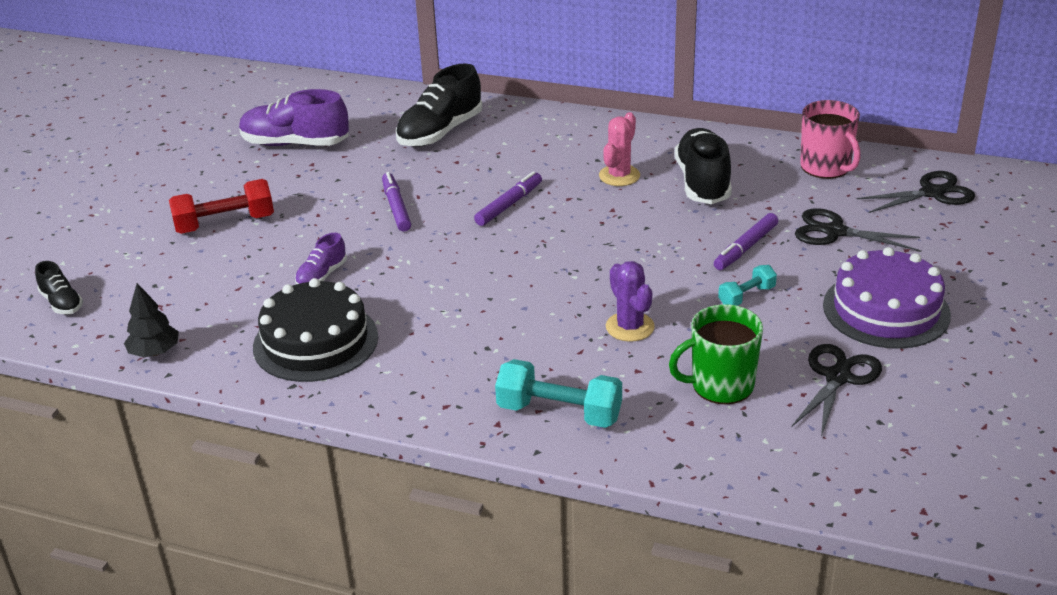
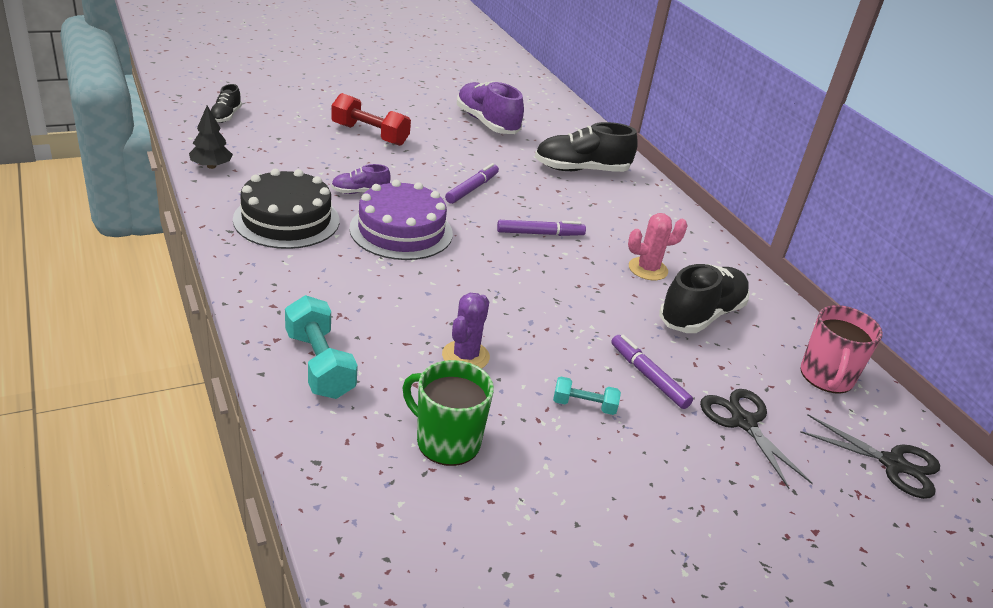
camera: 40 degrees right, 0 degrees up
(746, 248) = (648, 377): purple marker -> purple marker turned 60 degrees clockwise
(837, 377) = (538, 515): black scissors -> none
(886, 310) = (675, 507): purple cake -> purple cake (401, 231)

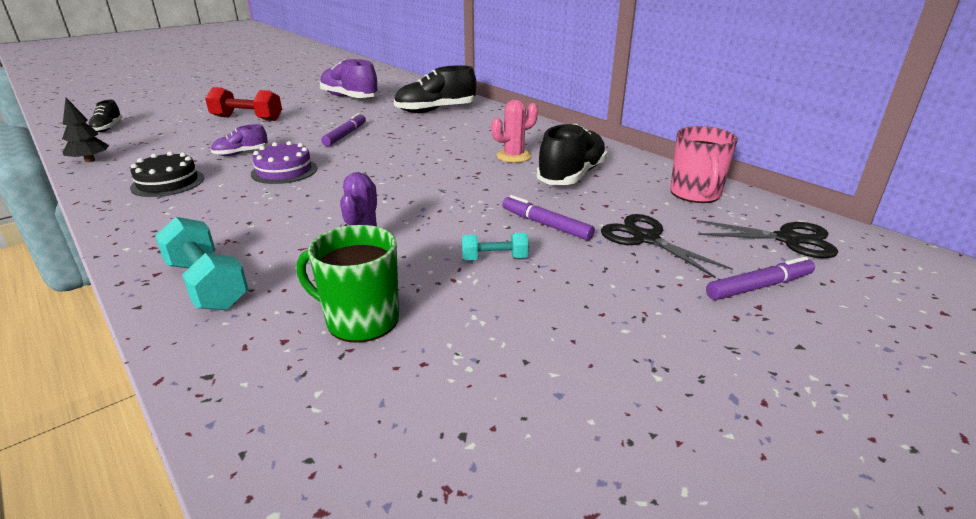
camera: 10 degrees left, 5 degrees down
(286, 220) = (168, 183): black cake -> black cake, size x0.66
(401, 231) = (284, 171): purple cake -> purple cake, size x0.66
(540, 233) = (413, 151): purple marker -> purple marker (758, 286)

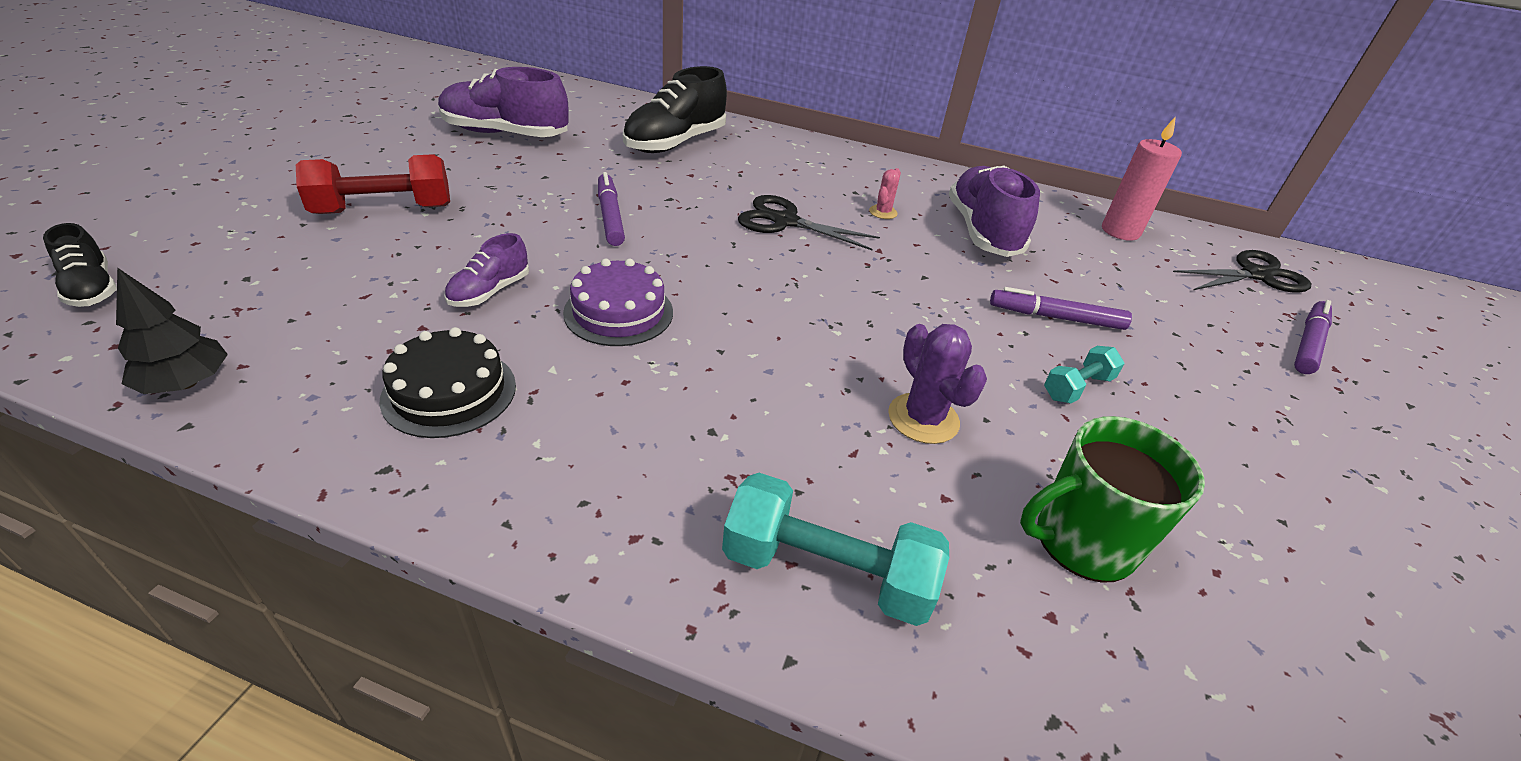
camera: 35 degrees left, 10 degrees up
(513, 156) = (883, 212): pink cactus -> pink cactus, size x0.58
(571, 176) = (982, 232): black shoe -> purple shoe
(645, 238) = (1160, 309): black scissors -> black scissors (785, 221)
(695, 194) = (1120, 231): pink mug -> pink candle

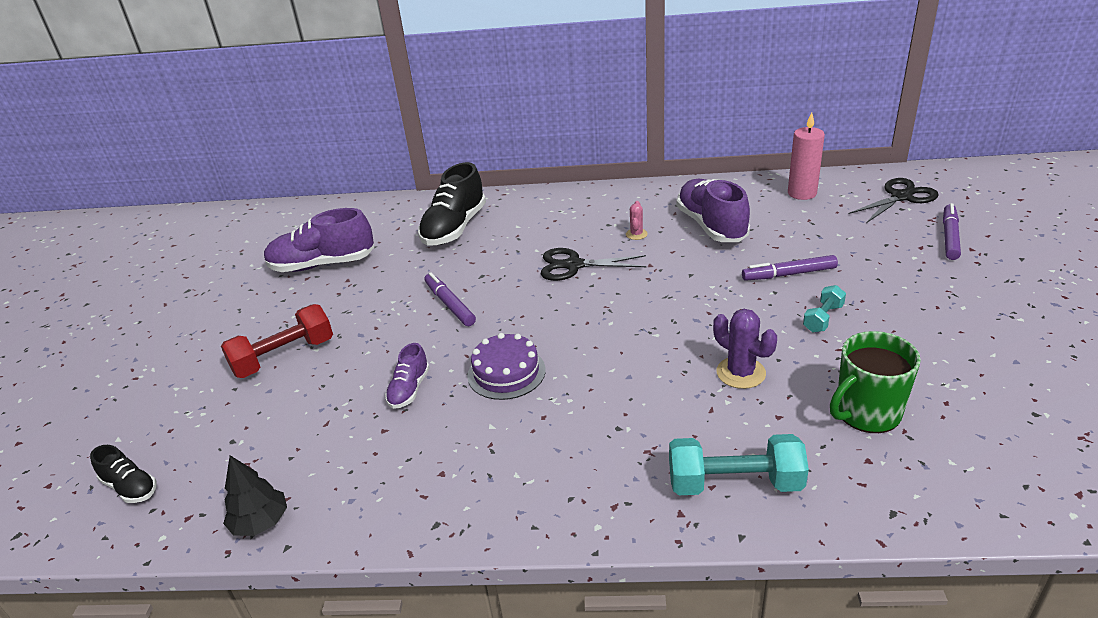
camera: 10 degrees left, 5 degrees down
(449, 392) = (437, 465): black cake -> none

